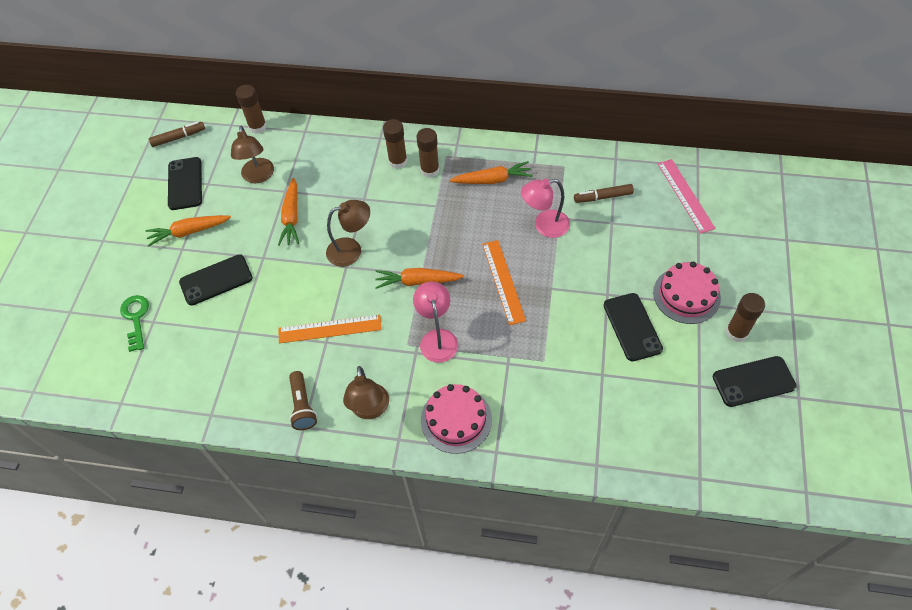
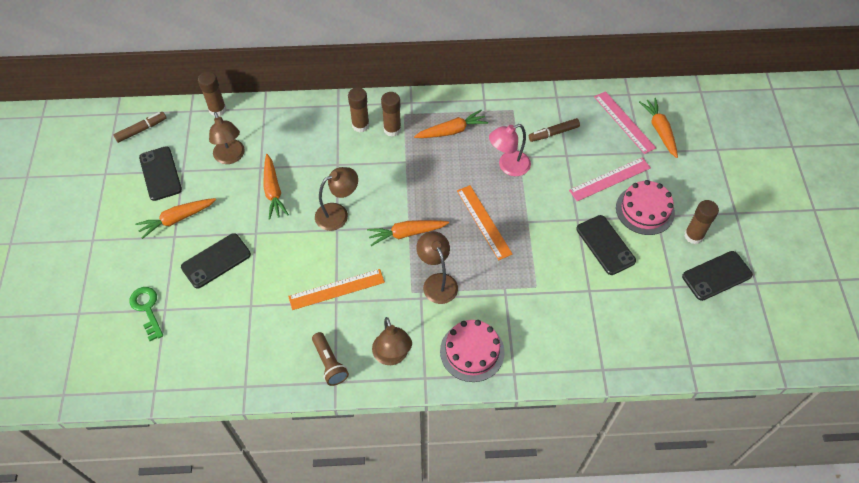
camera: 15 degrees left, 0 degrees up
(437, 338) = (437, 282): pink lamp -> brown lamp
(654, 255) = (610, 179): none -> pink ruler
(724, 210) = (659, 130): none -> orange carrot

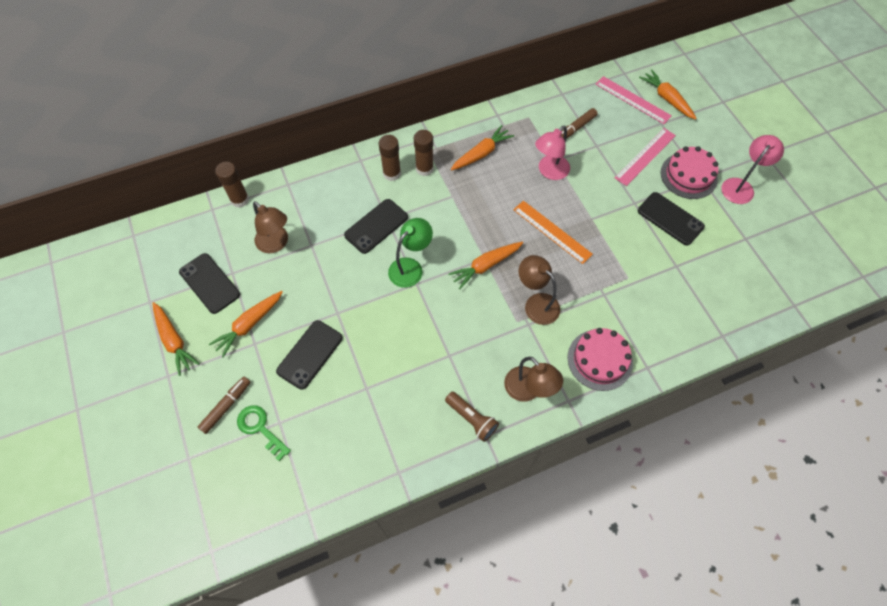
camera: 20 degrees left, 5 degrees up
(141, 130) = (168, 244): brown marker -> brown marker (226, 406)
(273, 191) = (335, 265): orange carrot -> orange carrot (174, 341)
(336, 289) = (444, 343): orange ruler -> none
(338, 214) = (410, 267): brown lamp -> green lamp
(693, 236) = (741, 186): brown glue stick -> pink lamp
(716, 275) = (777, 216): black phone -> black phone (376, 226)

